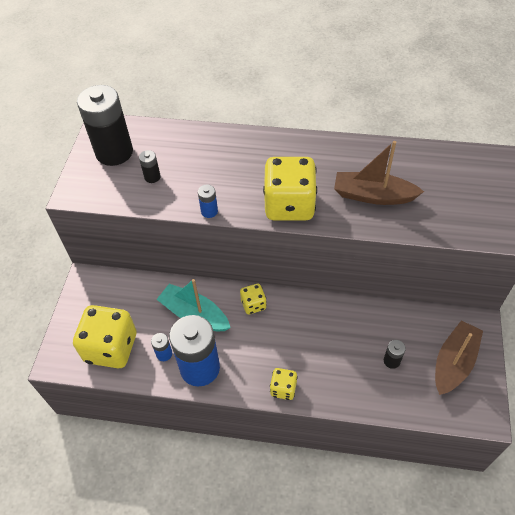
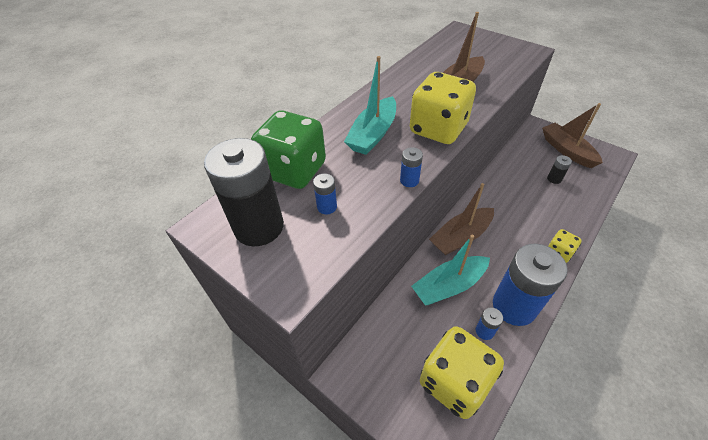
camera: 60 degrees left, 5 degrees down
(152, 177) = (327, 207): black battery -> blue battery
(178, 142) = (294, 170): none -> green dice
(252, 166) = (373, 134): none -> turquoise boat
(253, 304) = (461, 237): yellow dice -> brown boat

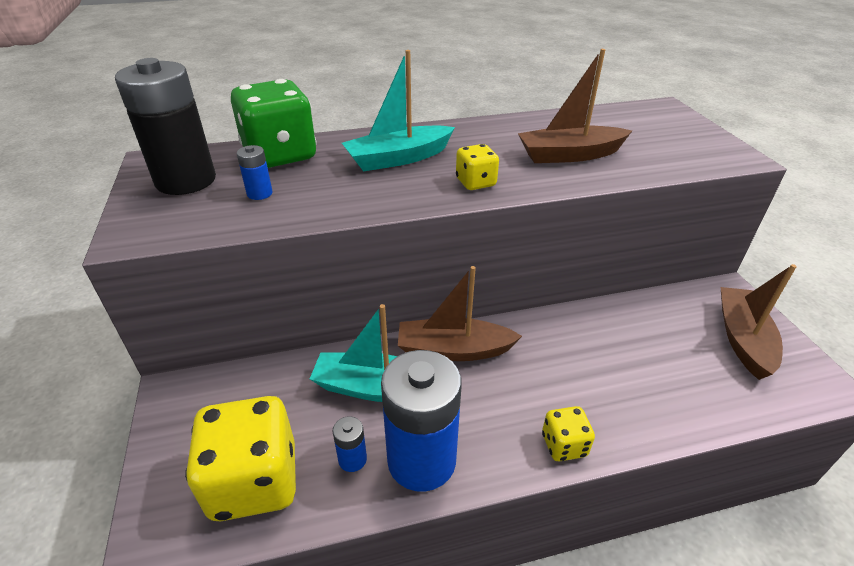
camera: 35 degrees right, 10 degrees down
(409, 180) = (368, 210): blue battery -> none
(438, 129) = (475, 182): yellow dice -> yellow dice, size x0.49
(554, 179) = (674, 360): black battery -> none

